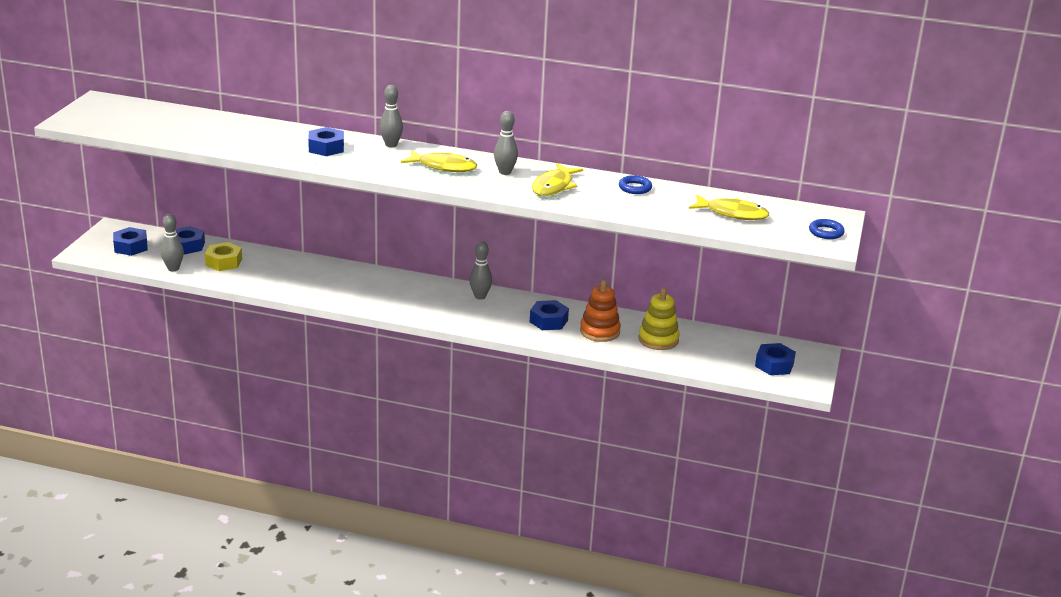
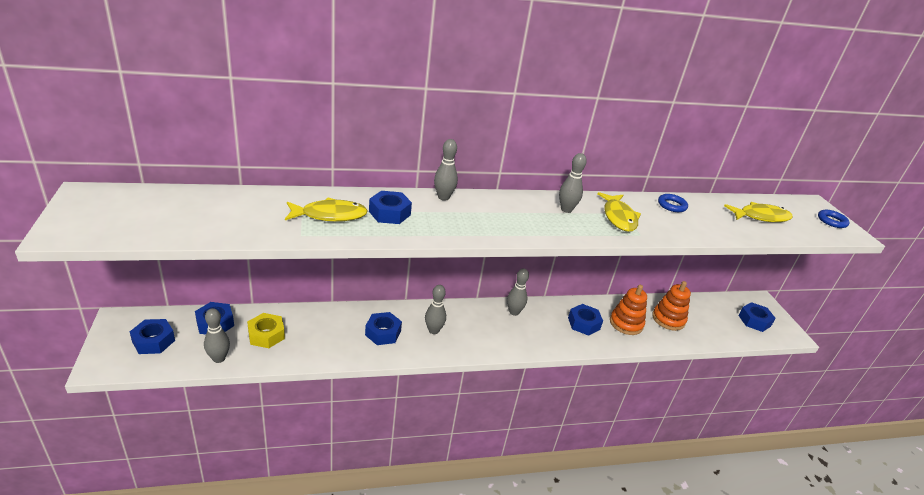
camera: 30 degrees left, 5 degrees up
(329, 283) = (383, 333): none -> blue nut
(380, 291) = (433, 330): none -> grey bowling pin
(443, 167) = (513, 214): yellow fish -> yellow fish (330, 215)
(658, 339) = (668, 319): yellow stacking toy -> orange stacking toy

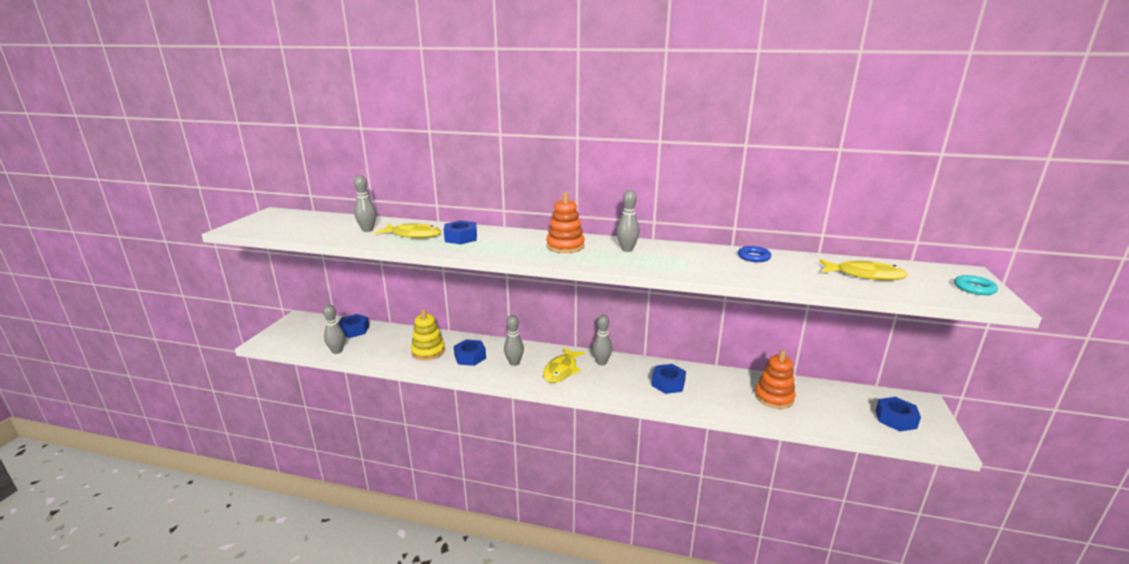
camera: 30 degrees right, 10 degrees down
(153, 341) = (306, 333): blue nut -> none
(266, 335) = (381, 343): yellow nut -> none
(331, 335) = (428, 351): none -> yellow stacking toy
(443, 197) = (519, 233): grey bowling pin -> grey bowling pin (367, 230)
(618, 217) = (677, 259): yellow fish -> yellow fish (562, 370)
(626, 323) = (717, 392): orange stacking toy -> orange stacking toy (565, 246)
(832, 221) = (974, 288): blue ring -> turquoise ring

